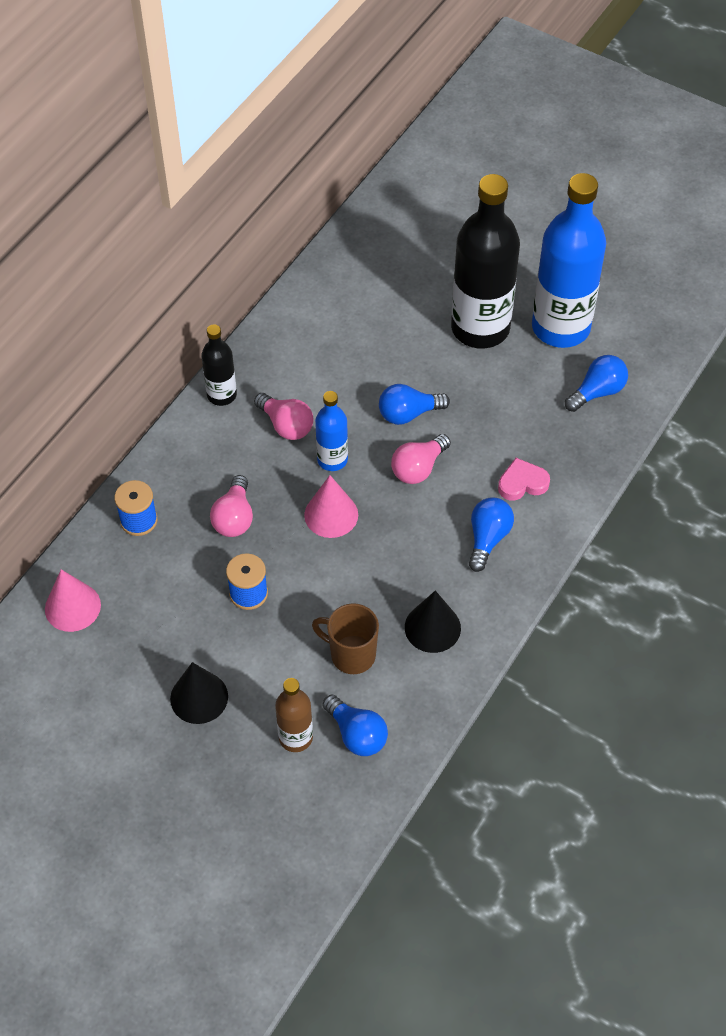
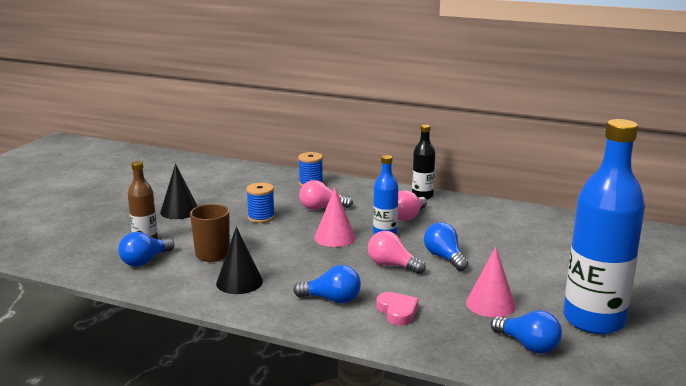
camera: 80 degrees right, 35 degrees down
(72, 607) = (244, 174): pink cone -> pink cone (490, 304)
(480, 328) = (558, 281): black bottle -> none

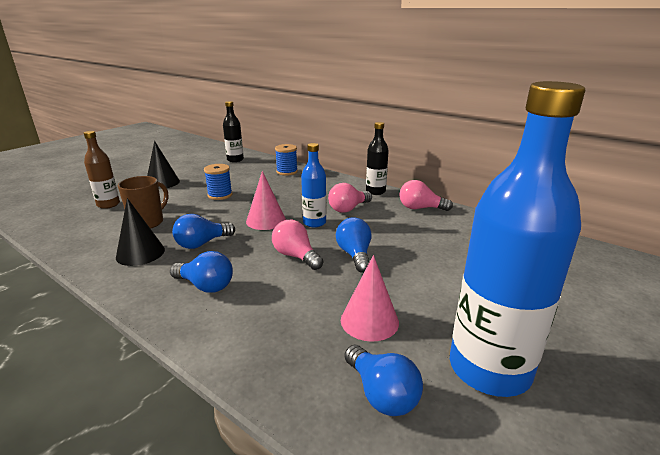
camera: 15 degrees right, 5 degrees up
(145, 261) = (87, 222): blue light bulb -> blue light bulb (202, 243)
(236, 175) = (235, 160): none -> black bottle
(321, 208) = (277, 193): pink light bulb -> pink light bulb (420, 208)
(397, 312) = (259, 313): pink heart -> none

